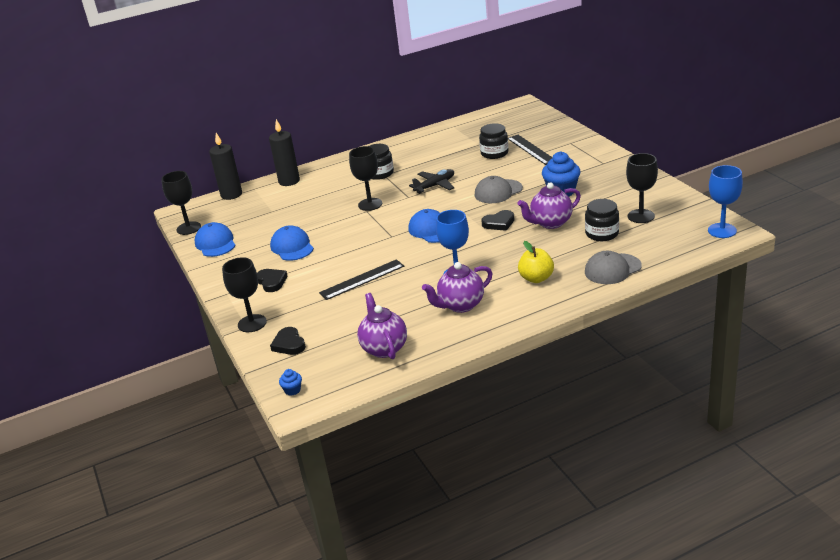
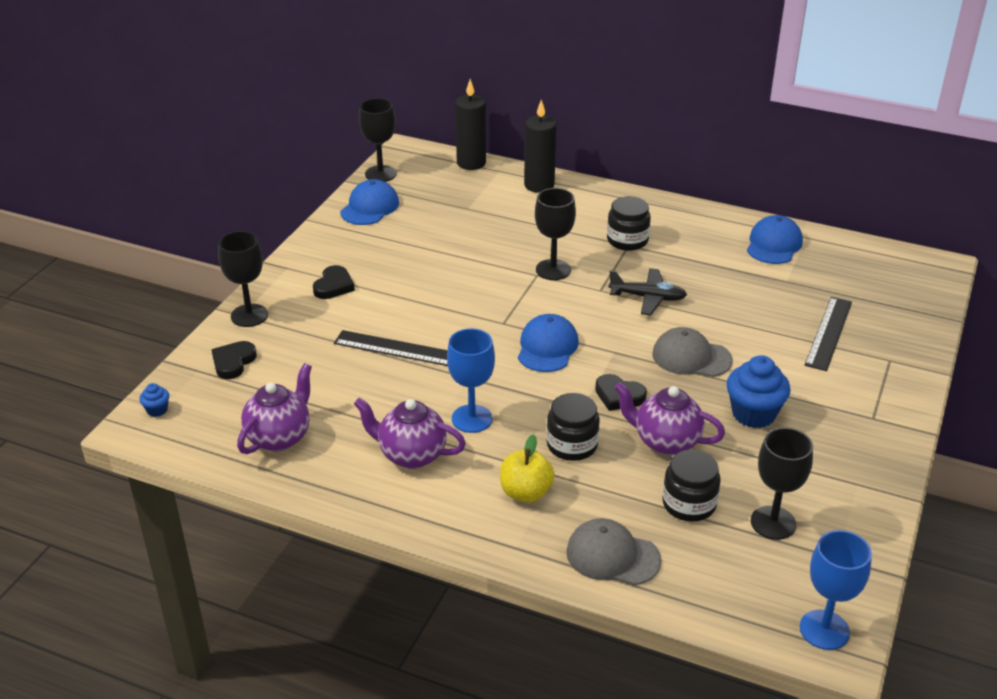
camera: 45 degrees right, 5 degrees up
(292, 247) = (411, 262): blue cap -> blue cap (774, 244)
(494, 153) = (781, 306): black jar -> black jar (572, 445)

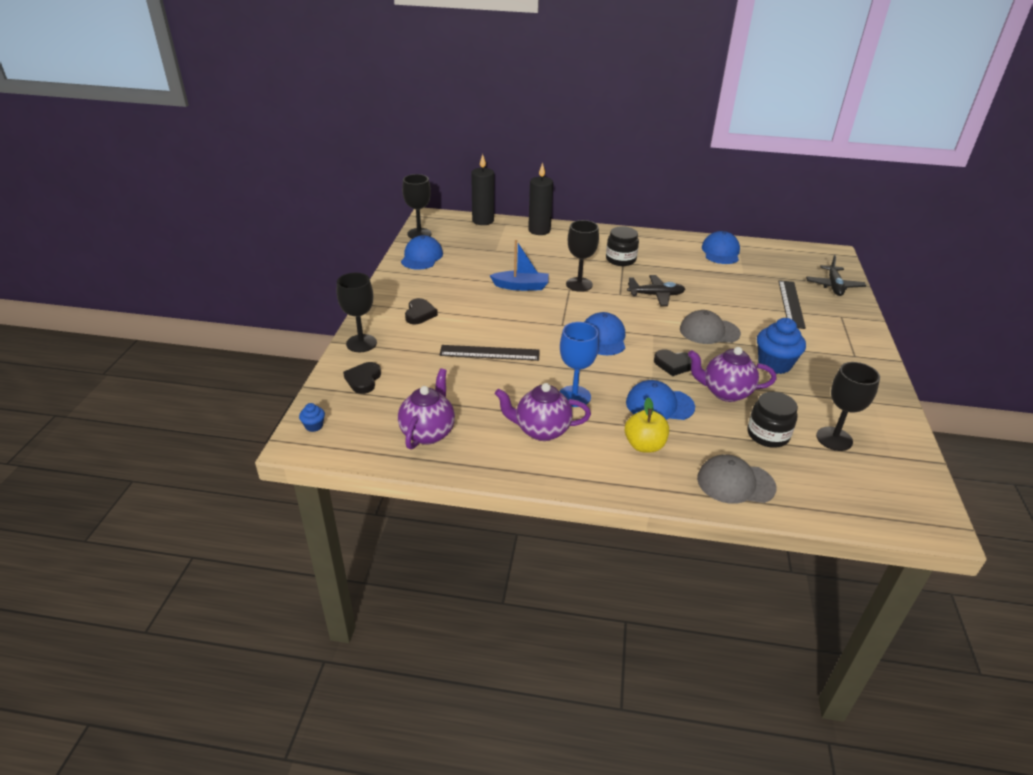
camera: 15 degrees left, 0 degrees up
(476, 264) = (521, 286): none -> blue boat
(572, 445) = (659, 405): black jar -> blue cap
(824, 630) = (918, 512): blue goblet -> none
(907, 314) = (833, 286): none -> black plane

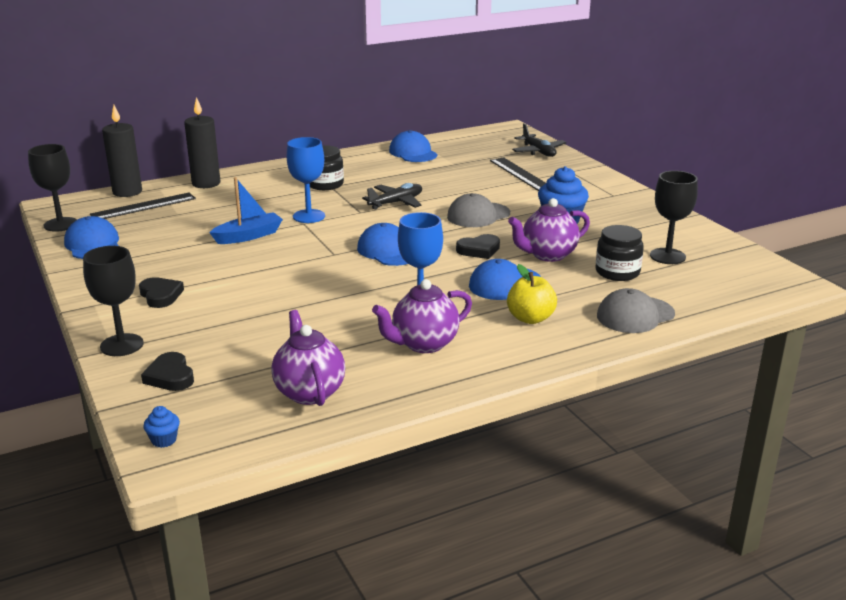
camera: 35 degrees left, 10 degrees down
(489, 353) = (287, 302): black ruler -> black ruler (143, 206)
(579, 284) = (309, 216): black goblet -> blue goblet

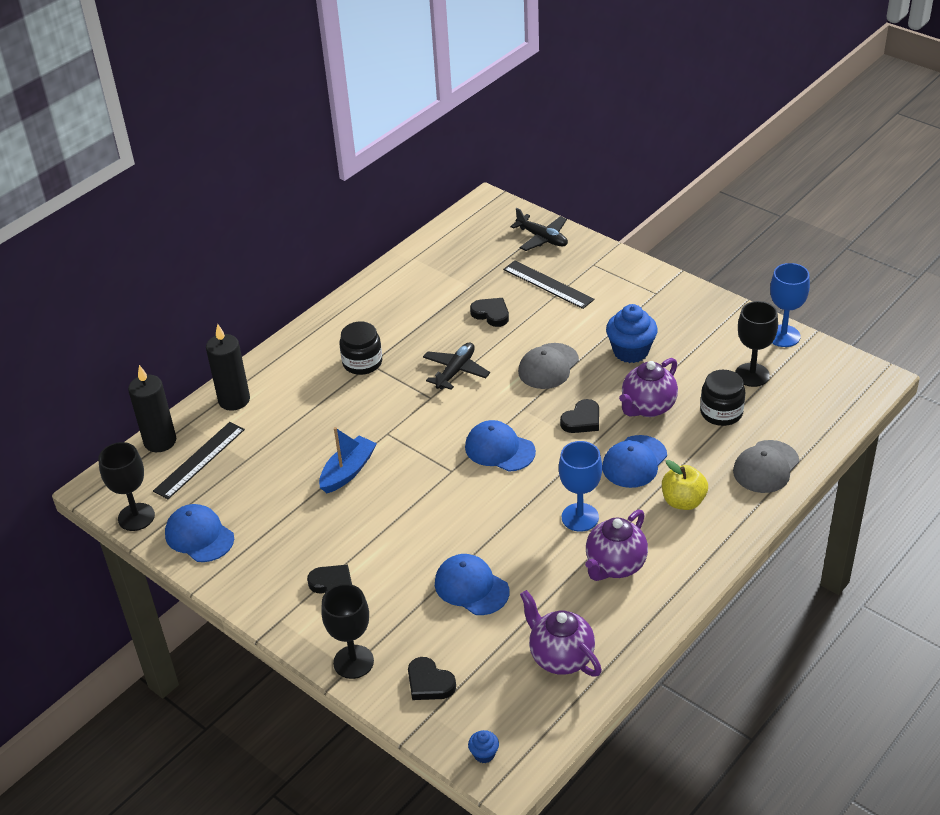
camera: 20 degrees left, 15 degrees up
(309, 216) = (384, 421): blue goblet -> blue goblet (783, 336)
(413, 153) = (415, 278): blue cap -> blue cap (471, 587)
(457, 180) = (491, 314): none -> black heart

